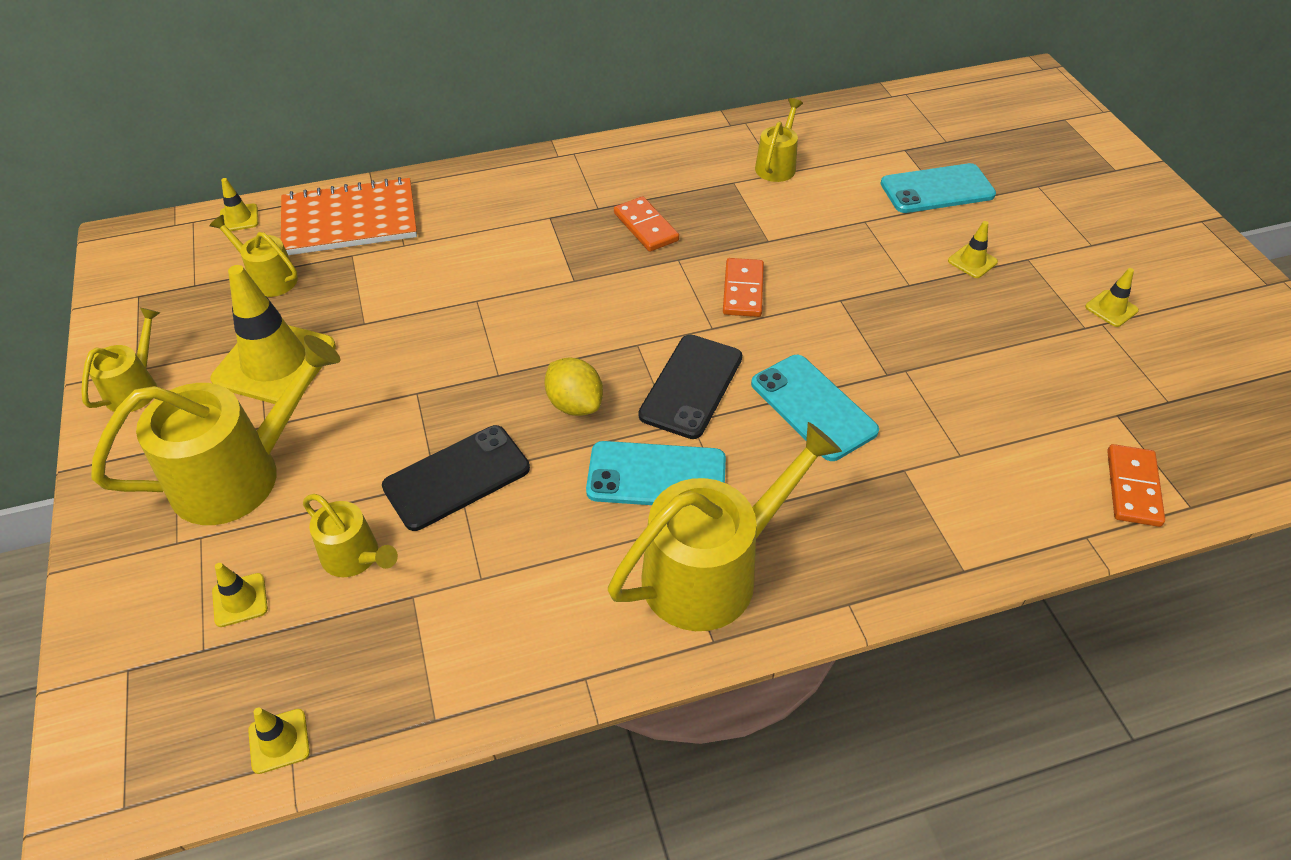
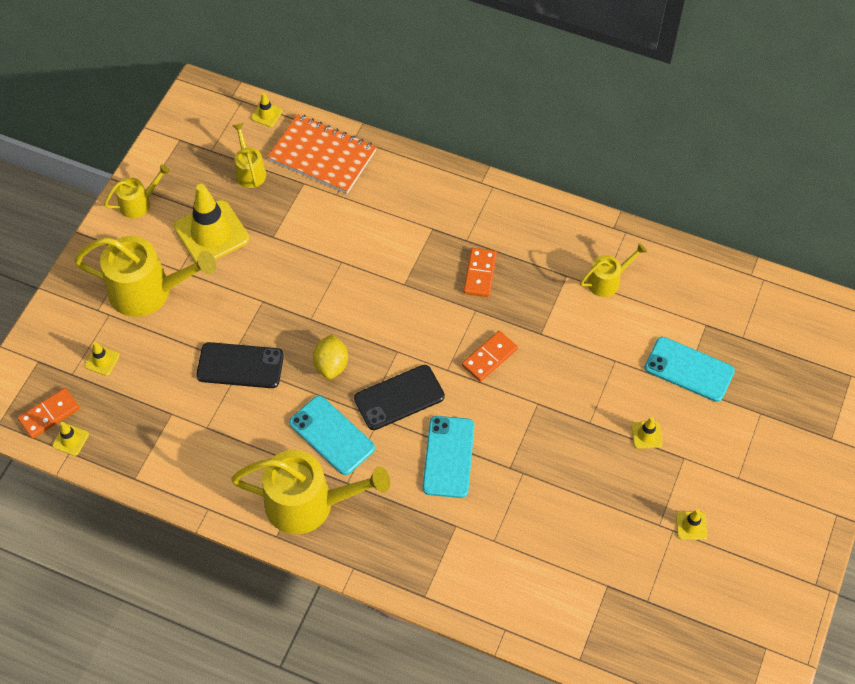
camera: 40 degrees right, 10 degrees up
(355, 557) = (163, 375): yellow watering can -> none
(1132, 487) = (562, 626): orange domino -> orange domino (49, 414)

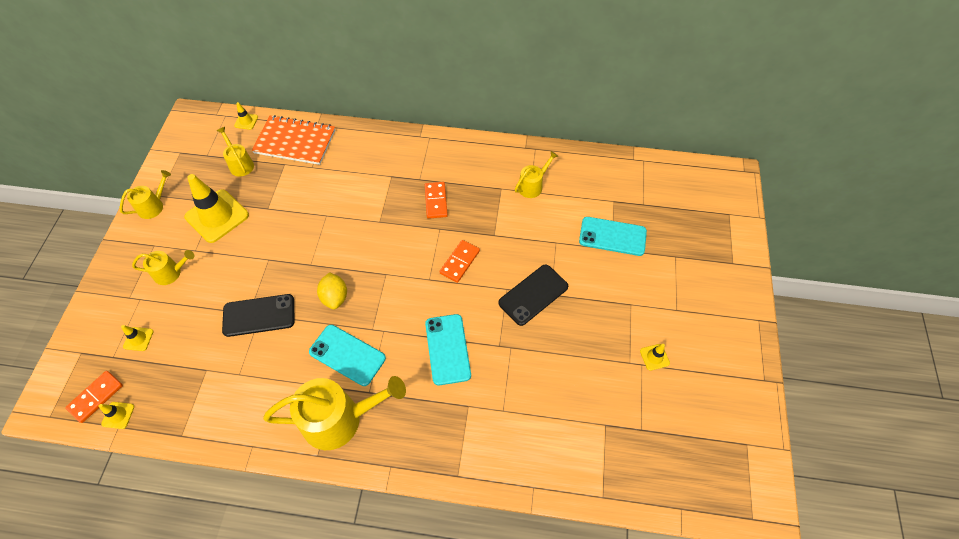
camera: 15 degrees left, 0 degrees up
(148, 291) = (171, 273): yellow watering can -> yellow watering can, size x0.52
(399, 398) = (396, 310): black phone -> black phone (533, 295)
(646, 435) = (597, 293): yellow traffic cone -> none

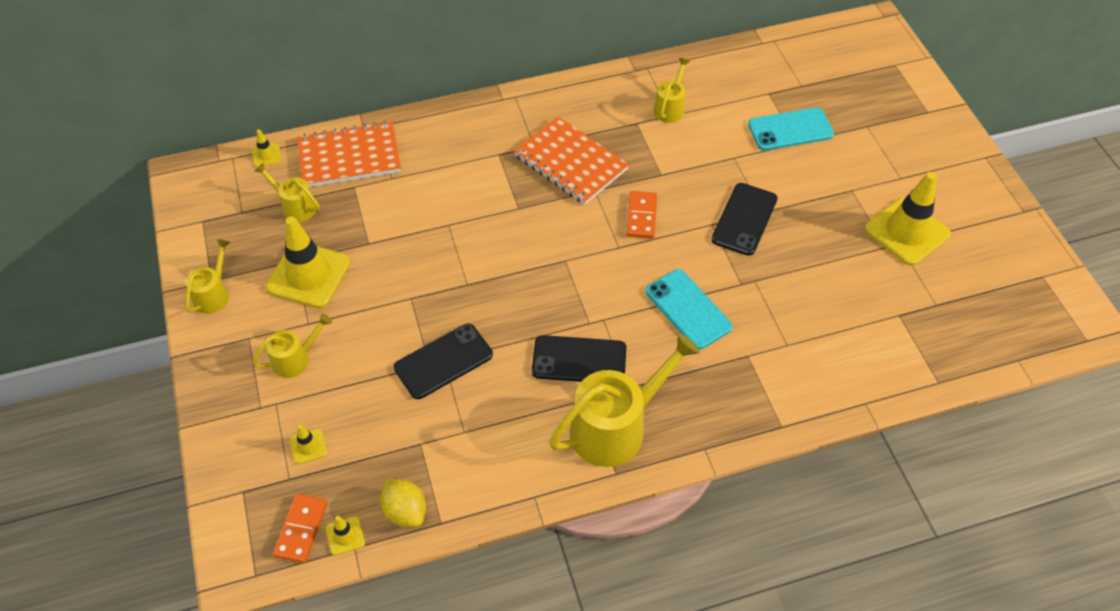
camera: 25 degrees left, 5 degrees down
(335, 297) = (522, 307): yellow lemon -> yellow lemon (405, 511)
(347, 355) = (579, 360): turquoise phone -> black phone
(436, 201) = (570, 163): orange domino -> orange notebook
(654, 357) = (907, 231): yellow traffic cone -> yellow traffic cone, size x2.28

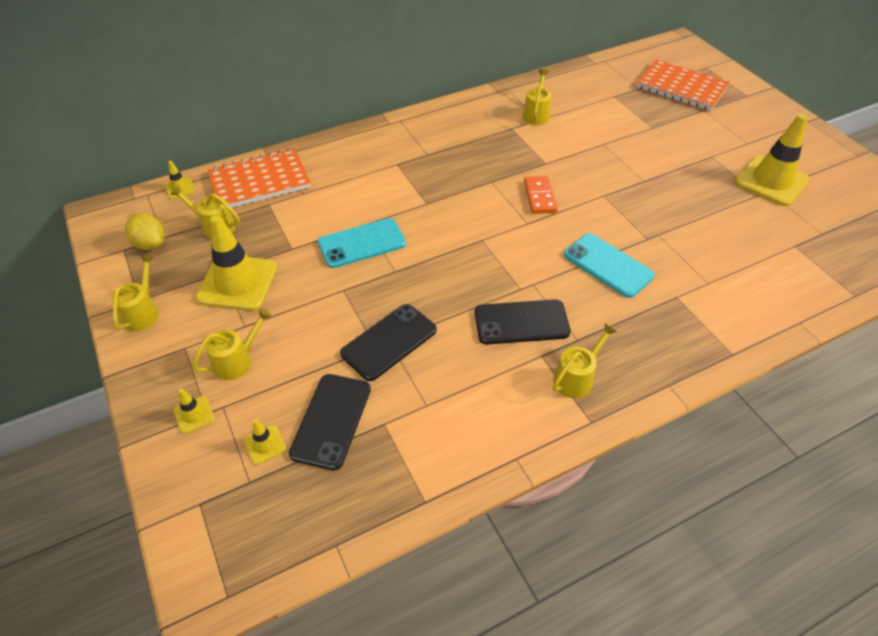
camera: 10 degrees left, 5 degrees down
(301, 529) = (272, 534): orange domino -> none
(345, 536) = (323, 533): yellow traffic cone -> yellow traffic cone (194, 415)
(405, 511) = (384, 496): yellow lemon -> yellow lemon (150, 244)
(570, 163) = (463, 163): orange notebook -> orange notebook (681, 87)
(615, 427) = (576, 378): yellow watering can -> yellow watering can, size x0.52
(744, 219) = (630, 188): black phone -> black phone (331, 421)
(790, 129) = (642, 119): turquoise phone -> turquoise phone (362, 243)

